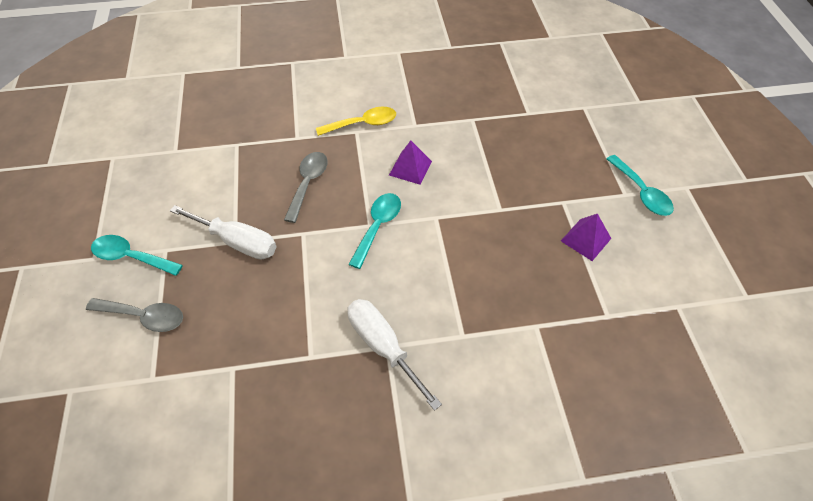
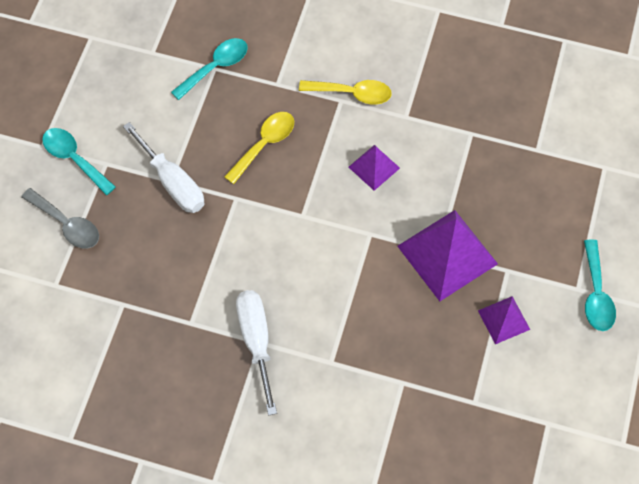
camera: 25 degrees right, 10 degrees up
(308, 184) = (264, 144): grey spoon -> yellow spoon
(378, 227) = (309, 221): turquoise spoon -> turquoise spoon (215, 67)
(508, 208) = (447, 254): none -> purple pyramid

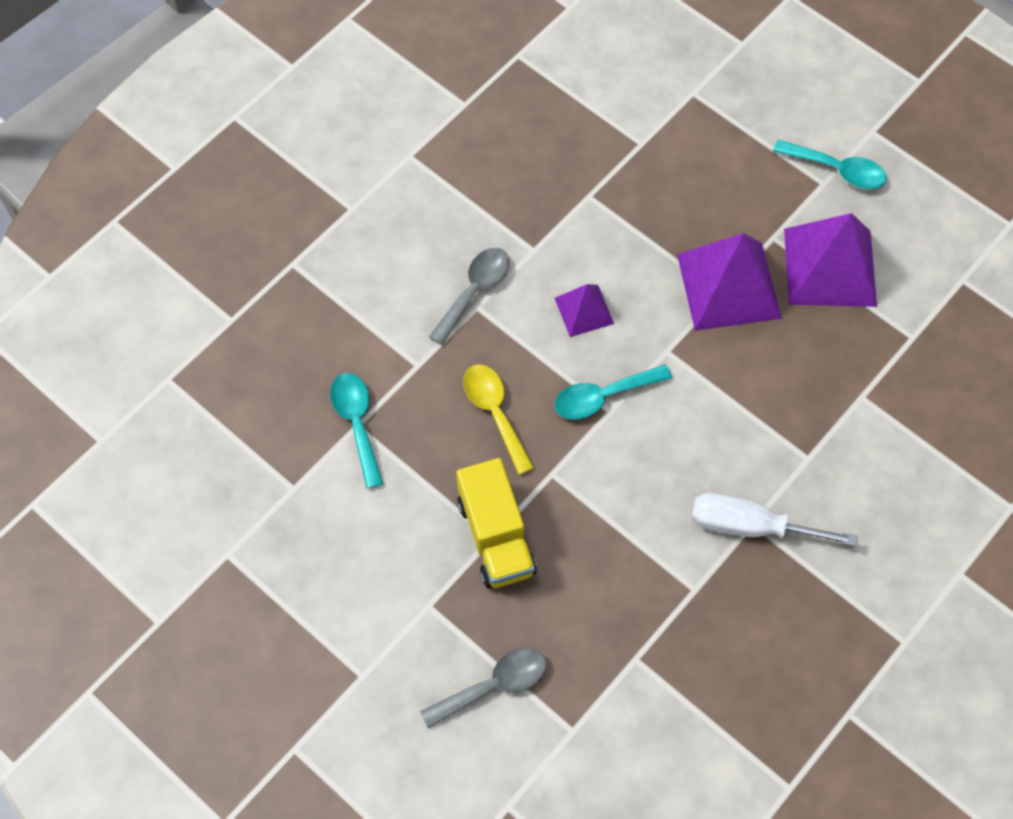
camera: 65 degrees left, 0 degrees up
(74, 159) = (403, 641): turquoise spoon -> turquoise spoon (603, 396)
(173, 182) = (496, 536): white screwdriver -> yellow truck
(351, 93) = (474, 291): yellow spoon -> grey spoon
(503, 320) = (829, 267): purple pyramid -> purple pyramid, size x1.89

